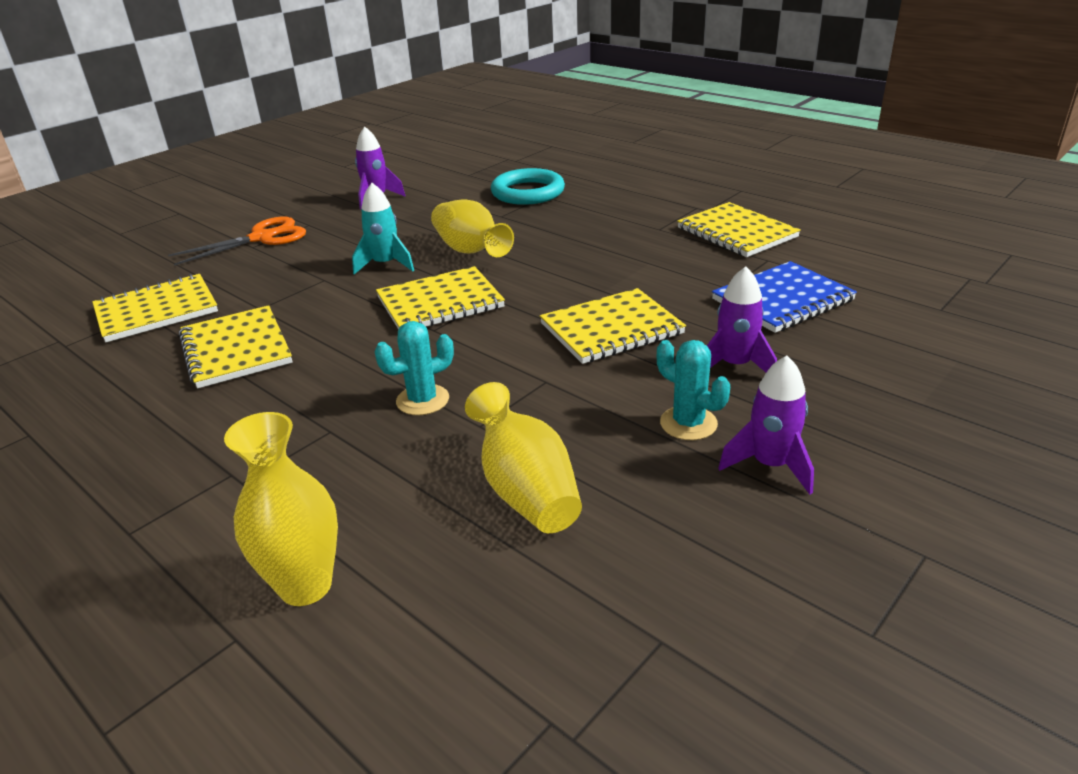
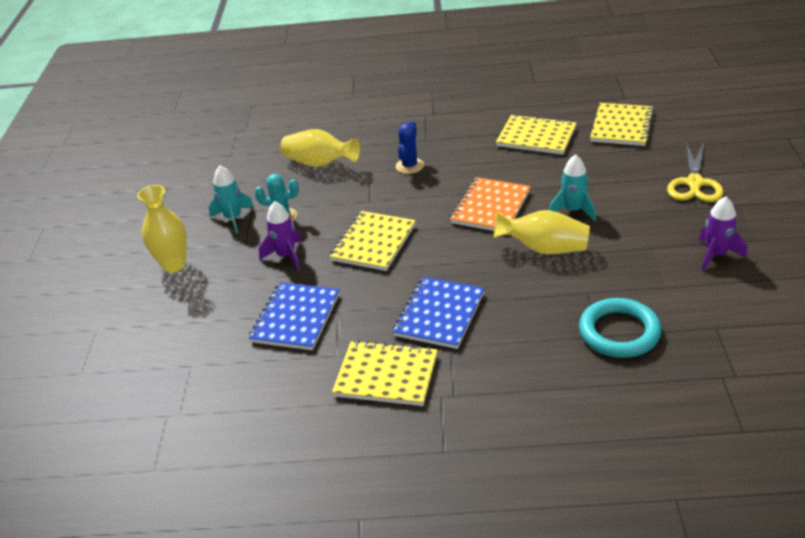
camera: 140 degrees right, 5 degrees up
(262, 238) = (694, 183): orange scissors -> yellow scissors
(305, 586) = (352, 112): yellow vase -> yellow vase (174, 265)
(422, 400) = (409, 166): turquoise cactus -> blue cactus
(440, 303) = (490, 207): yellow notebook -> orange notebook
(637, 248) = (439, 314): none -> blue notebook
(770, 465) = (233, 218): purple rocket -> turquoise rocket

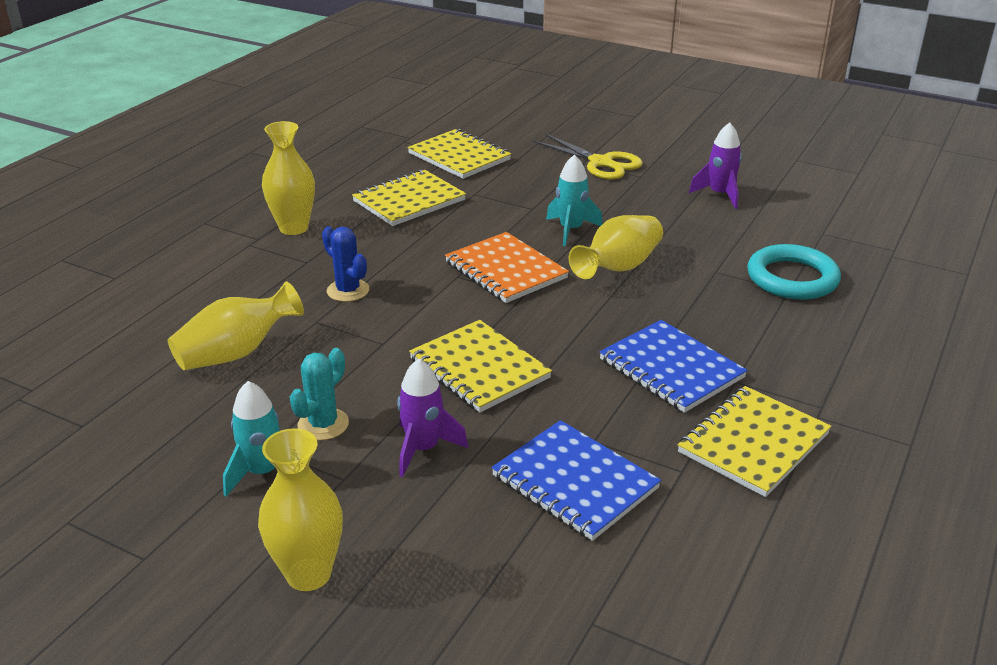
camera: 65 degrees left, 5 degrees down
(457, 117) = (294, 228): none -> yellow vase

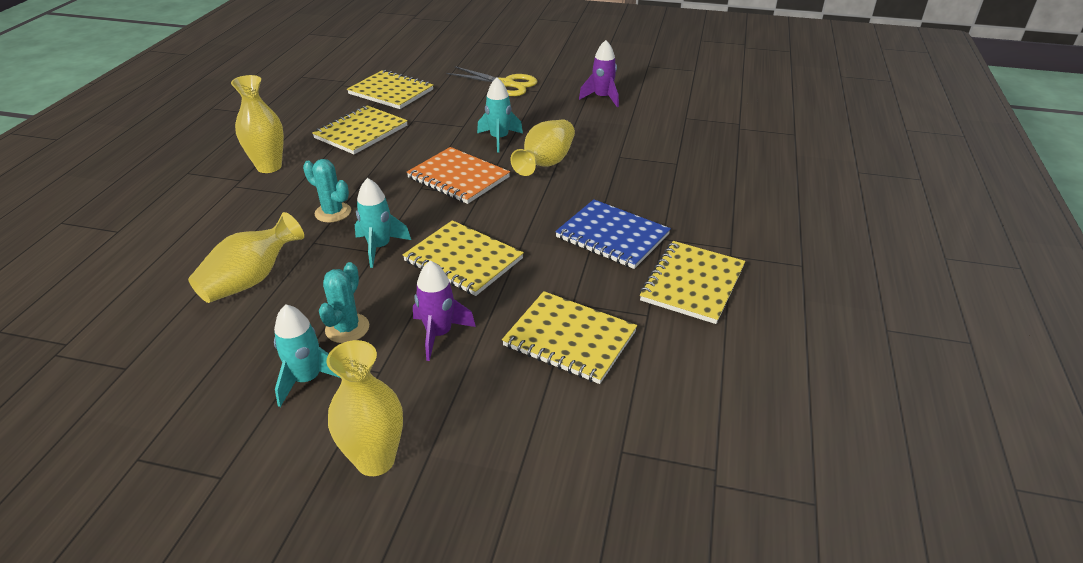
camera: 15 degrees left, 5 degrees up
(348, 291) = (333, 212): blue cactus -> turquoise cactus
(387, 339) = (379, 247): none -> turquoise rocket
(574, 482) = (569, 339): blue notebook -> yellow notebook
(792, 278) = (676, 154): turquoise ring -> none

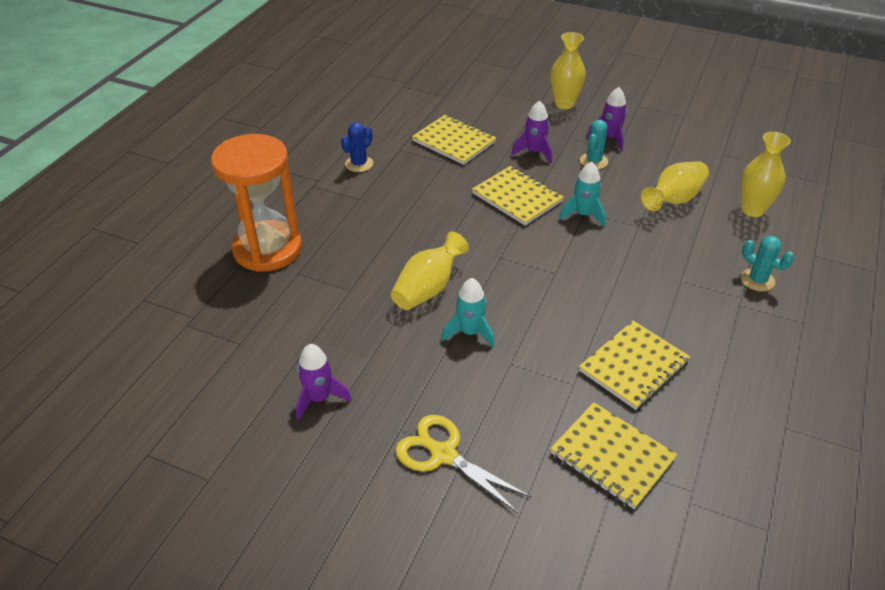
camera: 170 degrees left, 5 degrees up
(269, 167) = (718, 319): yellow vase -> yellow vase (752, 210)
(307, 379) = (610, 138): turquoise rocket -> purple rocket
(333, 212) = (631, 252): turquoise cactus -> turquoise cactus (757, 280)
(458, 178) = (518, 280): orange notebook -> none
(612, 236) = (397, 204): blue notebook -> none
(692, 284) = (359, 164): yellow notebook -> blue cactus
(723, 178) = (267, 249): none -> orange hourglass

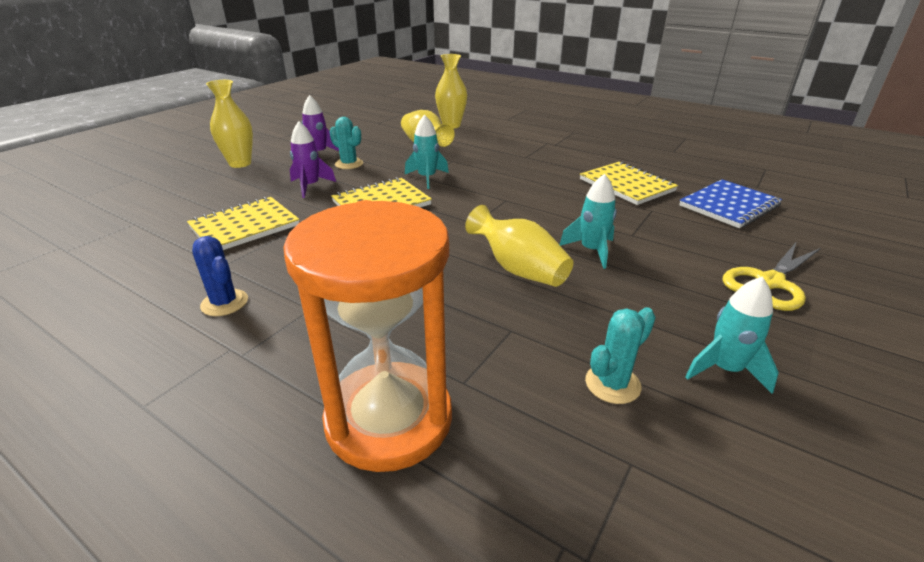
camera: 80 degrees left, 10 degrees down
(319, 398) = (725, 369): purple rocket -> turquoise rocket
(612, 456) = (729, 206): yellow notebook -> blue notebook
(757, 280) = (530, 136): turquoise cactus -> turquoise cactus (612, 384)

